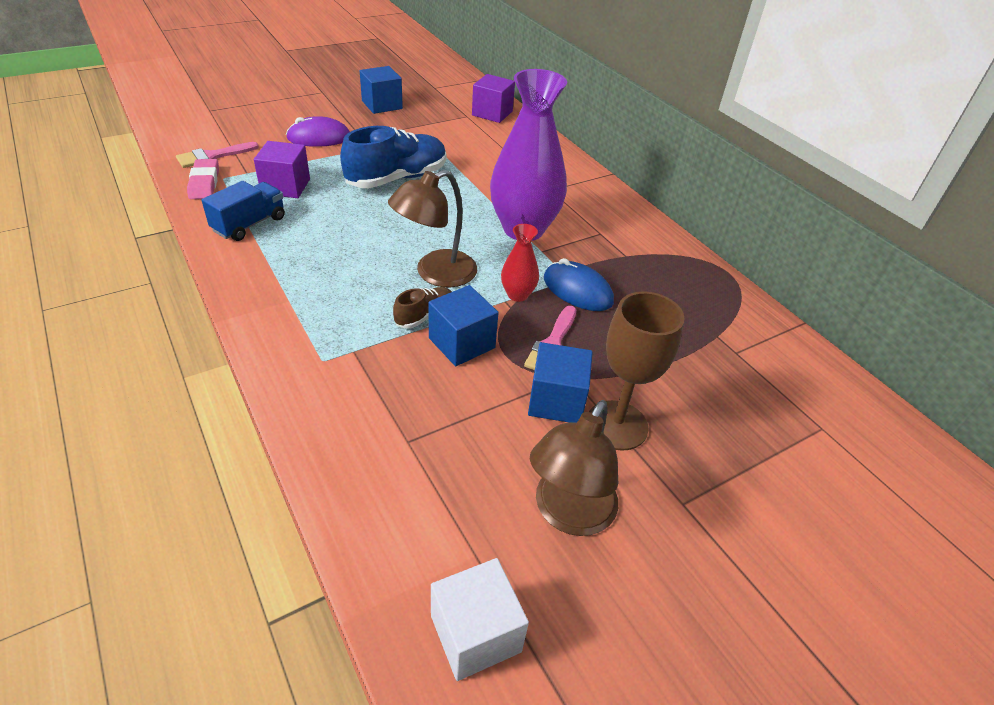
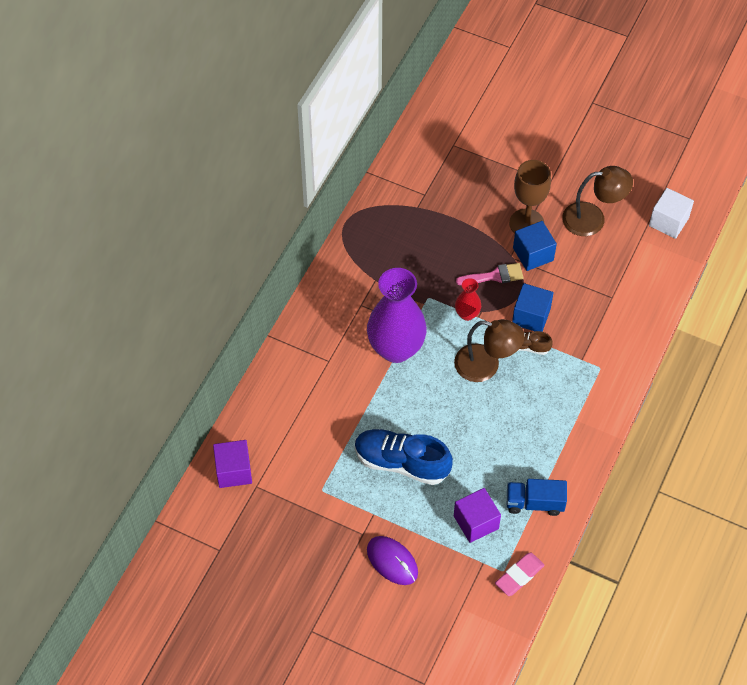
camera: 120 degrees left, 15 degrees up
(212, 156) = (484, 606): pink brush -> none
(382, 105) = (293, 563): blue cube -> none
(577, 290) = (435, 288): blue mouse -> none

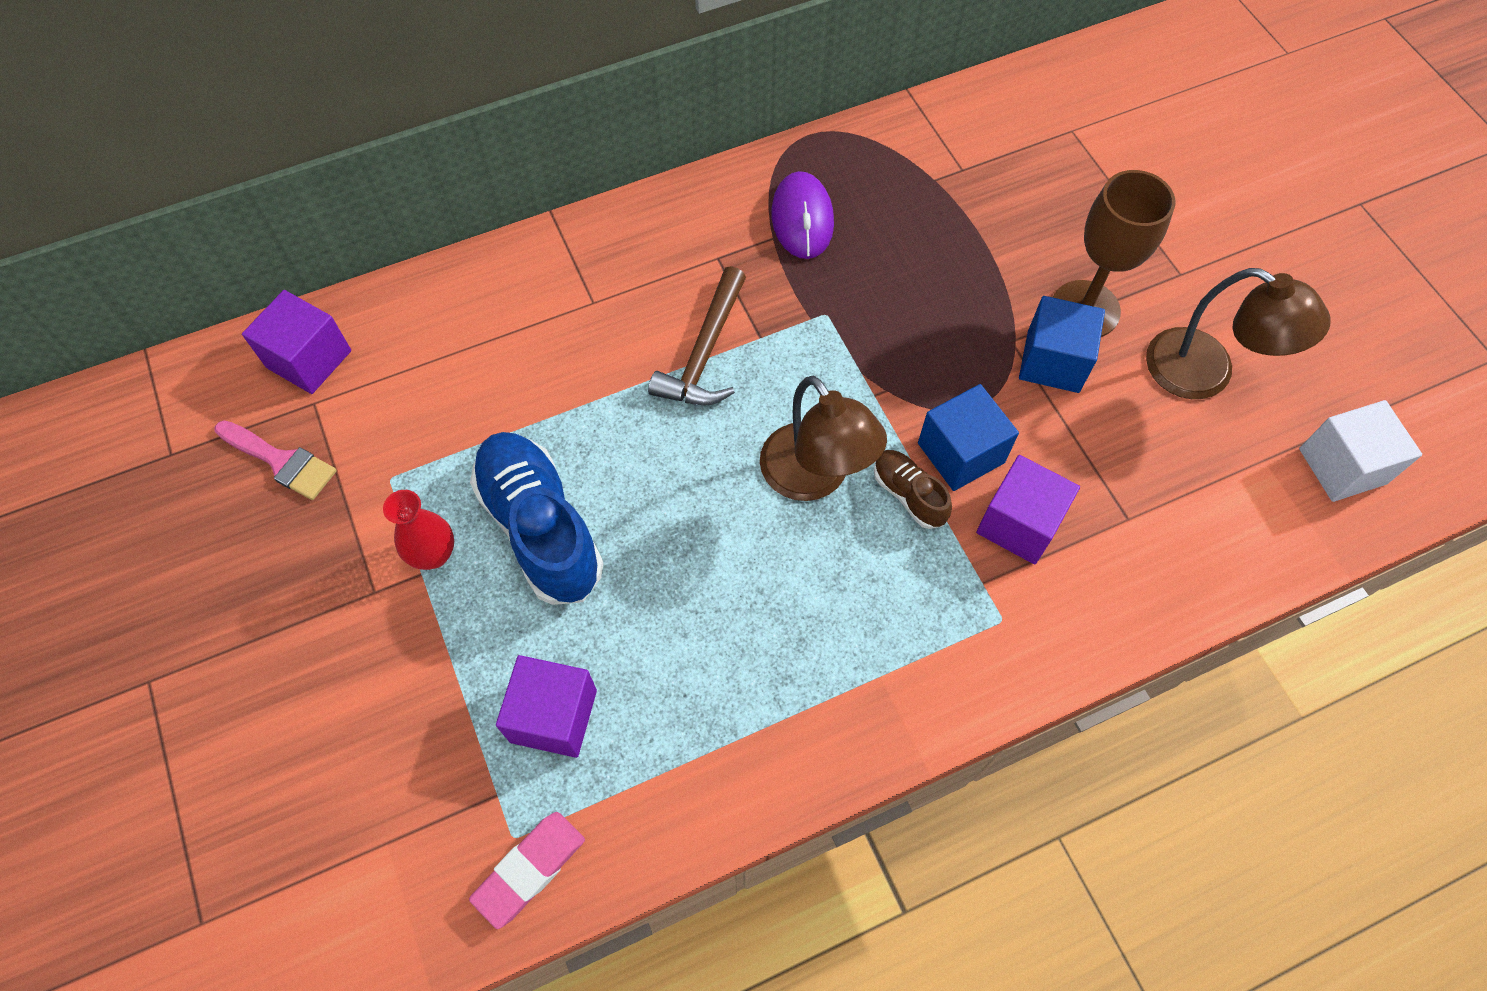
camera: 40 degrees right, 5 degrees up
(392, 561) = (369, 672): purple mouse -> purple mouse (802, 219)
(396, 348) = (705, 353): purple vase -> brown hammer
(467, 314) = (861, 378): red vase -> red vase (433, 554)
(494, 276) = (959, 352): pink brush -> pink brush (281, 461)
(519, 575) = (529, 870): pink eraser -> pink eraser turned 45 degrees counterclockwise
(534, 503) = (677, 763): blue truck -> none
(575, 328) = (1019, 523): none -> purple cube

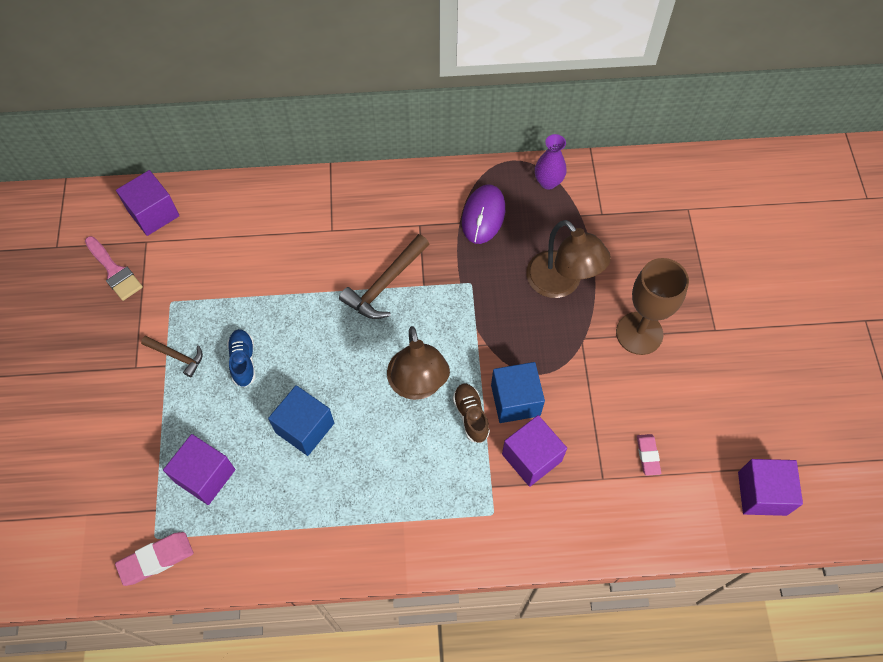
camera: 20 degrees right, 0 degrees up
(433, 554) = (177, 356): red vase -> brown hammer
(541, 528) = (243, 361): blue shoe -> blue shoe, size x0.50
(871, 149) = (548, 182): none -> purple vase
(1053, 361) = (602, 361): blue cube -> blue cube (305, 428)
(1173, 467) = (648, 455): none -> pink eraser
(1206, 373) = (699, 402): brown lamp -> brown lamp (561, 283)
(1342, 466) = (762, 493): white cube -> purple cube

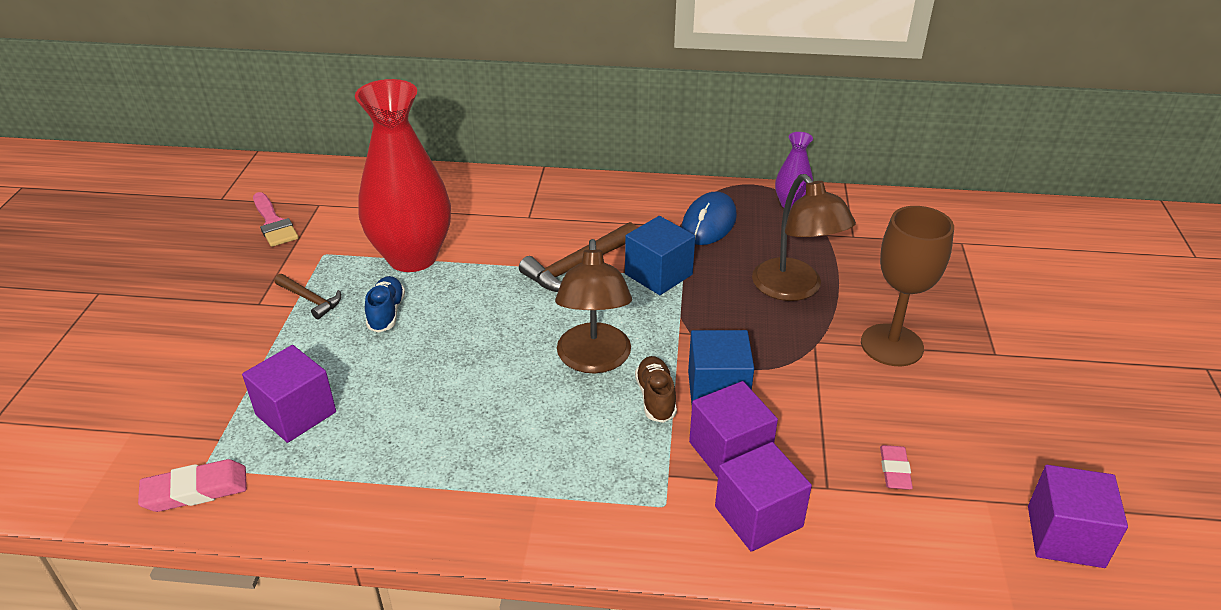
camera: 10 degrees right, 25 degrees down
(153, 213) = (337, 184): purple cube -> purple cube (758, 516)
(246, 294) = (412, 257): none -> red vase
(305, 428) = (438, 383): blue cube -> blue cube (658, 274)
(483, 216) = (709, 223): purple mouse -> blue mouse

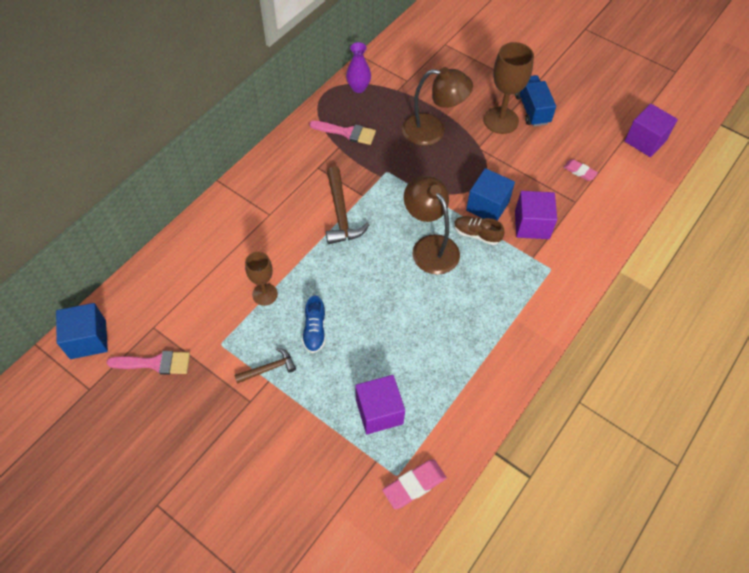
camera: 60 degrees left, 20 degrees up
(195, 490) = (414, 485): pink eraser -> pink eraser turned 45 degrees clockwise
(386, 313) = (315, 330): blue shoe -> blue shoe turned 120 degrees counterclockwise
(412, 257) = (265, 294): red vase -> brown goblet
(594, 360) = (430, 246): brown lamp -> brown lamp turned 150 degrees counterclockwise
(658, 274) = (377, 180): blue cube -> blue cube (88, 339)
(709, 223) = (347, 133): blue mouse -> pink brush
(758, 516) = (578, 237): purple cube -> none
(954, 369) = (532, 109): none -> blue truck

